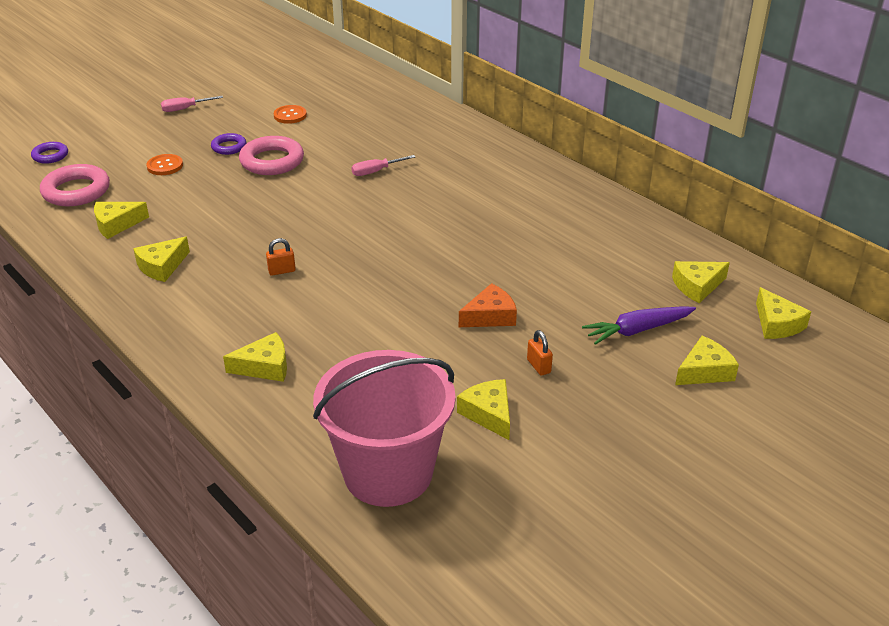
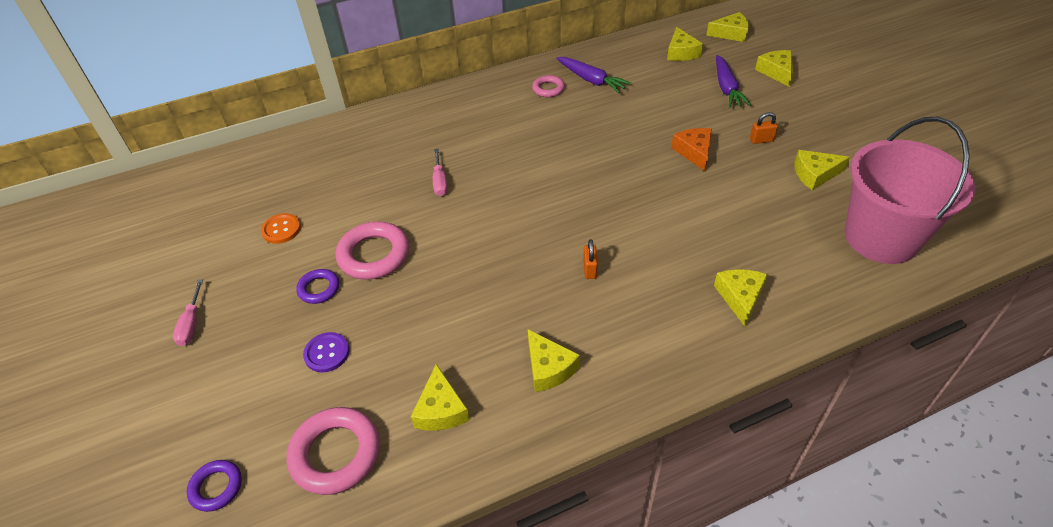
camera: 70 degrees left, 10 degrees up
(165, 166) = (327, 353): orange button -> purple button
(557, 204) = (548, 89): none -> pink ring
(592, 229) = (591, 80): none -> purple carrot

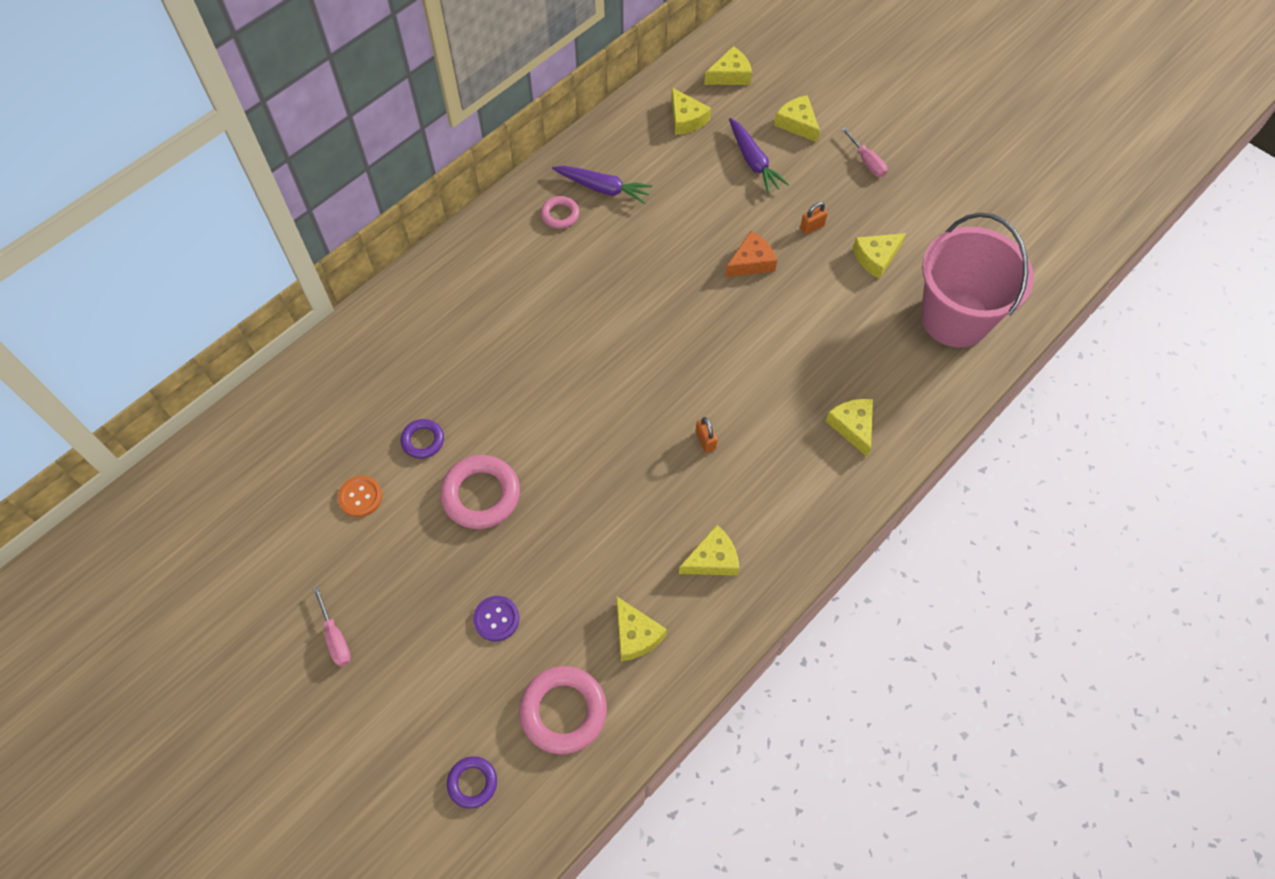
camera: 25 degrees left, 15 degrees up
(319, 289) = (446, 553): purple ring -> purple ring (423, 440)
(440, 181) = (502, 381): pink screwdriver -> pink screwdriver (866, 161)
(548, 368) = (712, 559): yellow cheese -> yellow cheese turned 60 degrees counterclockwise
(694, 152) = (751, 262): orange cheese -> orange cheese turned 90 degrees clockwise

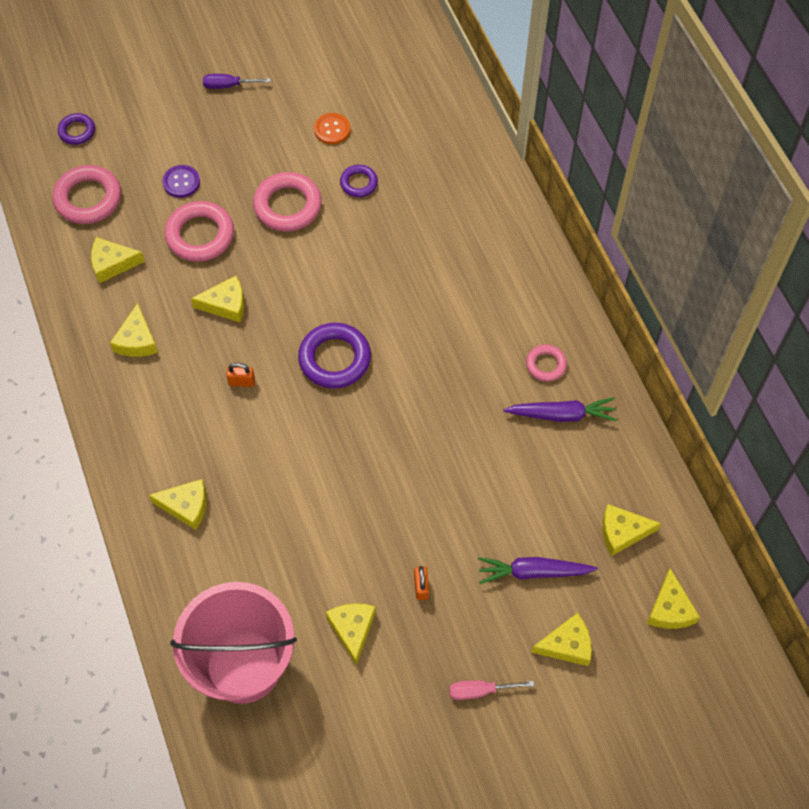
camera: 115 degrees right, 0 degrees up
(335, 637) = (229, 86): pink screwdriver -> purple screwdriver
(557, 563) = (200, 235): none -> pink ring
(603, 188) = (562, 414): purple carrot -> purple carrot turned 135 degrees counterclockwise
(629, 496) = (226, 305): none -> yellow cheese
(639, 374) = (334, 359): none -> purple ring
(751, 262) = (407, 508): orange cheese -> none

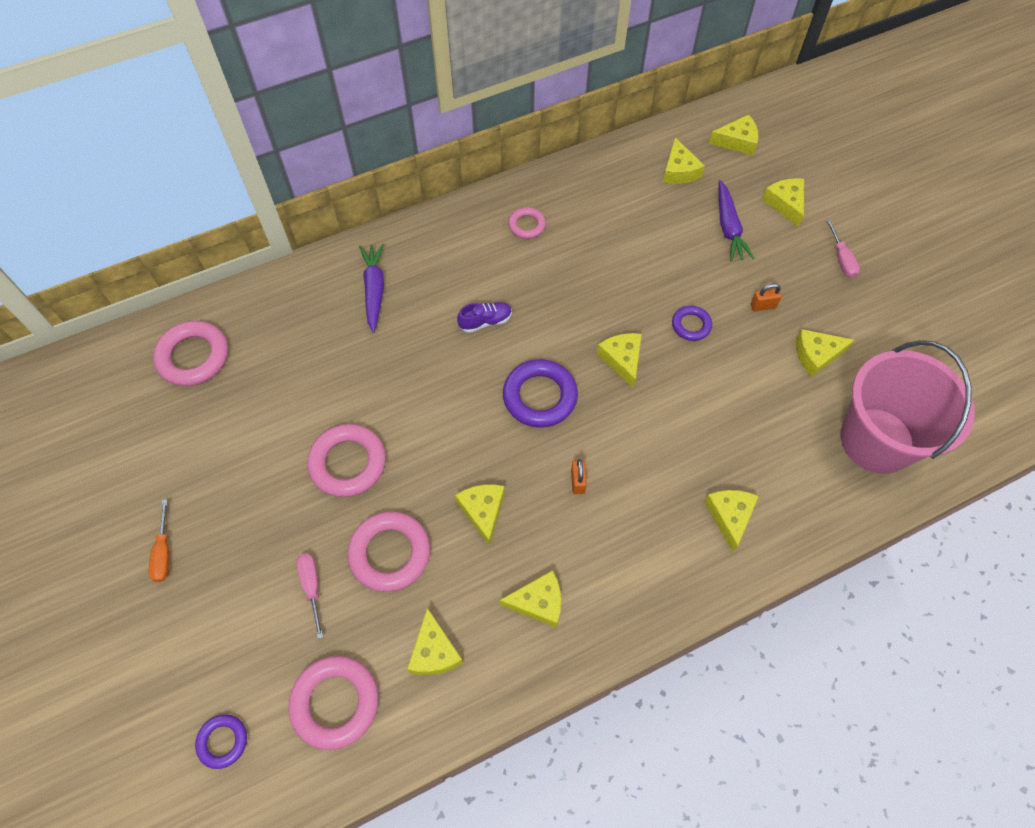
camera: 95 degrees left, 0 degrees up
(181, 182) = (312, 587): purple button -> pink screwdriver
(229, 86) = (164, 552): purple screwdriver -> orange screwdriver
(332, 129) = (242, 428): orange button -> none
(359, 183) = (318, 395): purple ring -> purple ring (691, 325)
(368, 436) = (622, 359): none -> yellow cheese
(409, 91) = (193, 357): none -> pink ring
(425, 318) = (485, 321): none -> purple shoe
(562, 414) = (576, 212): purple carrot -> purple carrot (374, 290)

